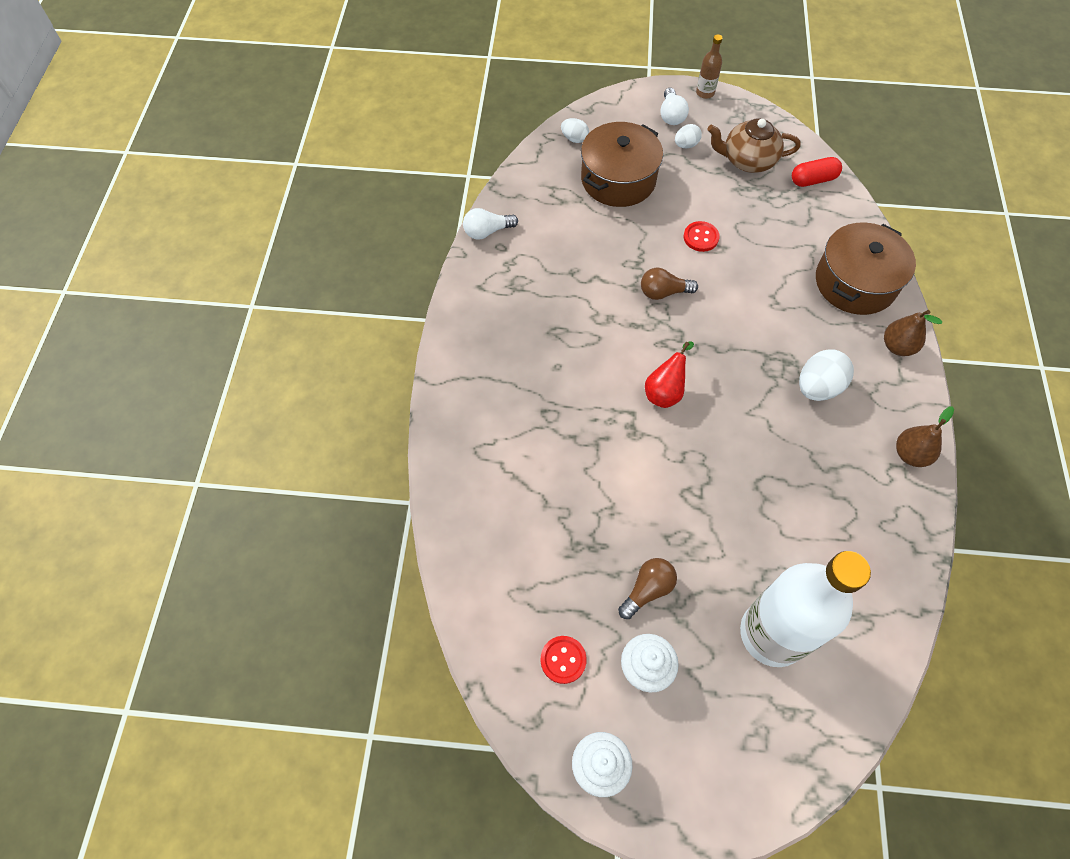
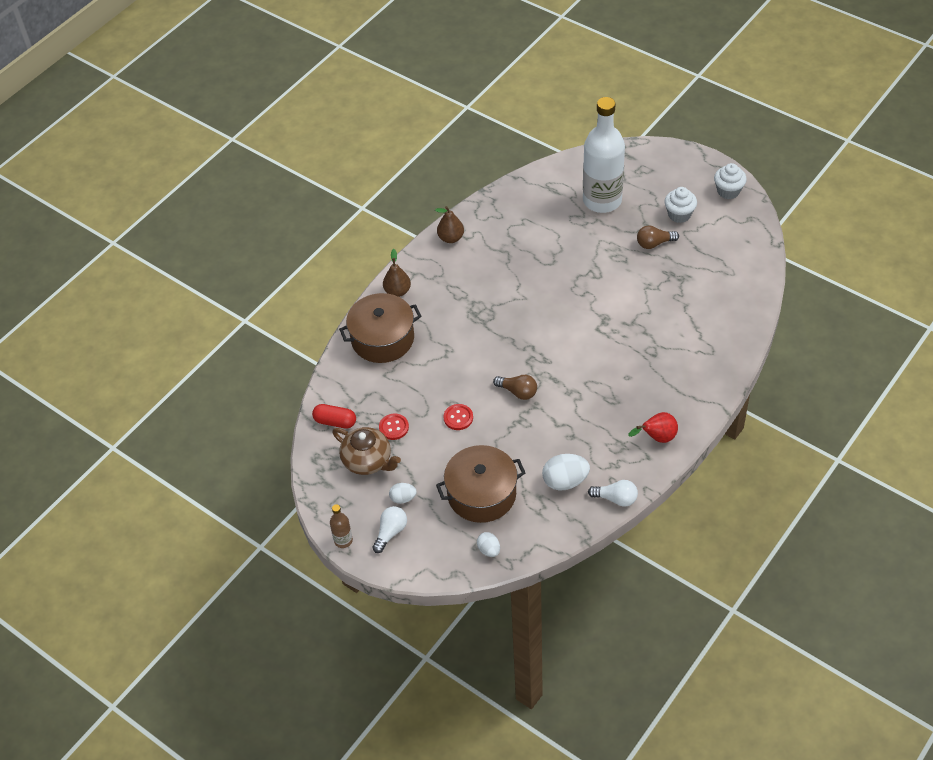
camera: 145 degrees left, 10 degrees down
(563, 660) = (721, 235): red button -> red button (394, 427)
(665, 392) = (567, 331): red pear -> red pear (657, 437)
(818, 387) = (469, 292): white egg -> white egg (565, 481)

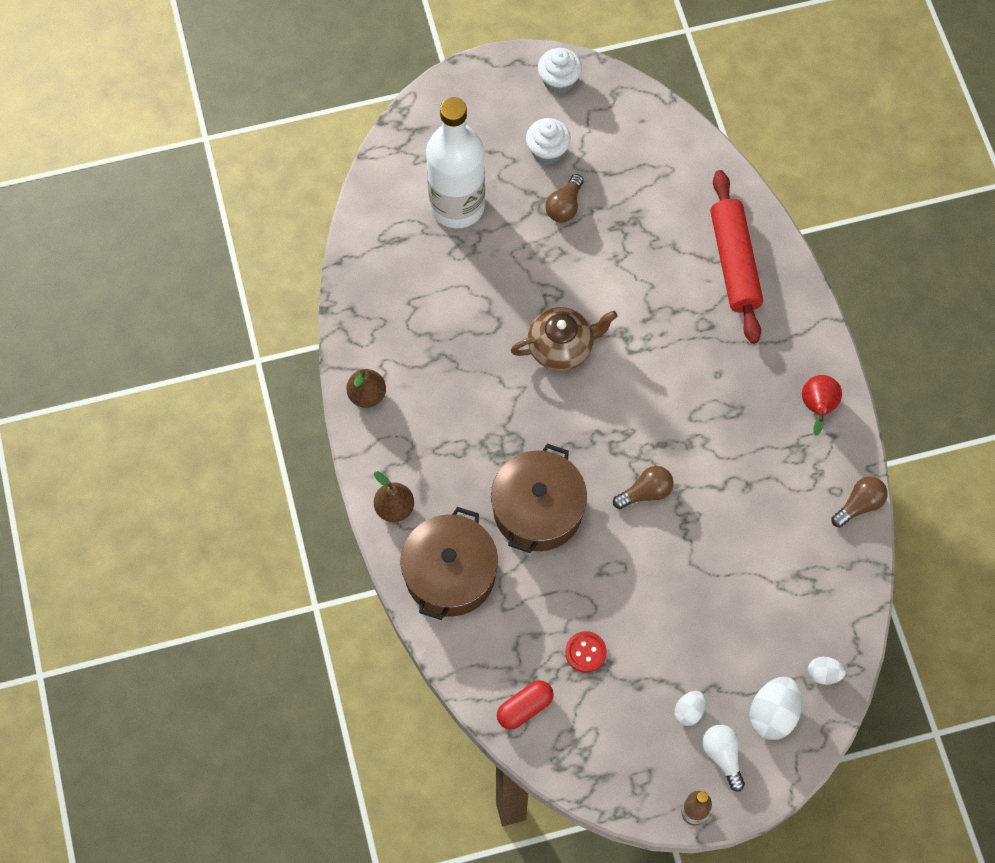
camera: 55 degrees left, 15 degrees up
(368, 461) = (608, 712): brown teapot -> brown teapot (561, 347)
(458, 418) = (629, 577): red button -> none
(481, 494) = (748, 628): brown pot -> brown pot (538, 510)
(565, 481) = (799, 536): white egg -> white egg (773, 714)
(616, 498) = (859, 505): white light bulb -> brown light bulb
(706, 339) = (734, 263): none -> red rolling pin

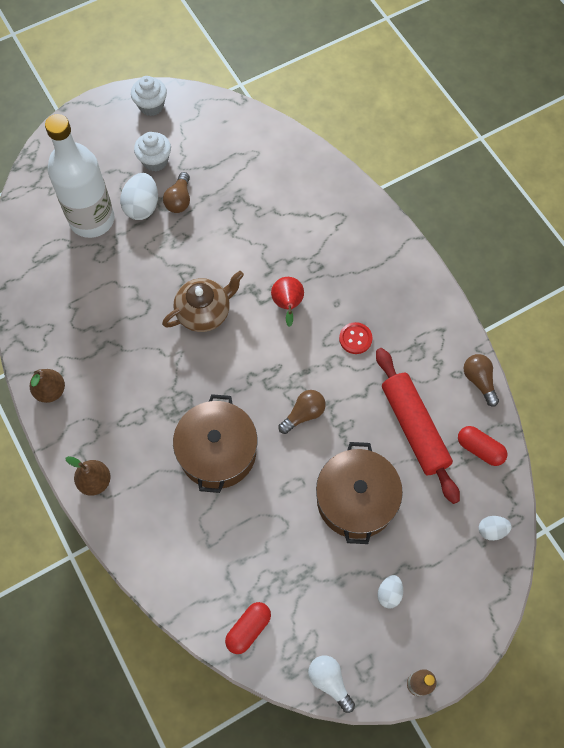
camera: 15 degrees left, 0 degrees up
(450, 574) = (156, 526): brown pot -> brown pot (356, 500)
(585, 652) = (288, 565): red button -> red button (355, 339)
(722, 756) = (428, 625): white light bulb -> white light bulb (329, 681)
(734, 263) = (325, 213): red rolling pin -> red rolling pin (414, 428)
(773, 714) = (460, 576): white egg -> white egg (142, 206)
(817, 408) = (423, 310): red pear -> red pear (287, 305)
(837, 582) = (480, 449): none -> red capsule
(859, 505) = (479, 381): brown light bulb -> brown light bulb turned 60 degrees counterclockwise

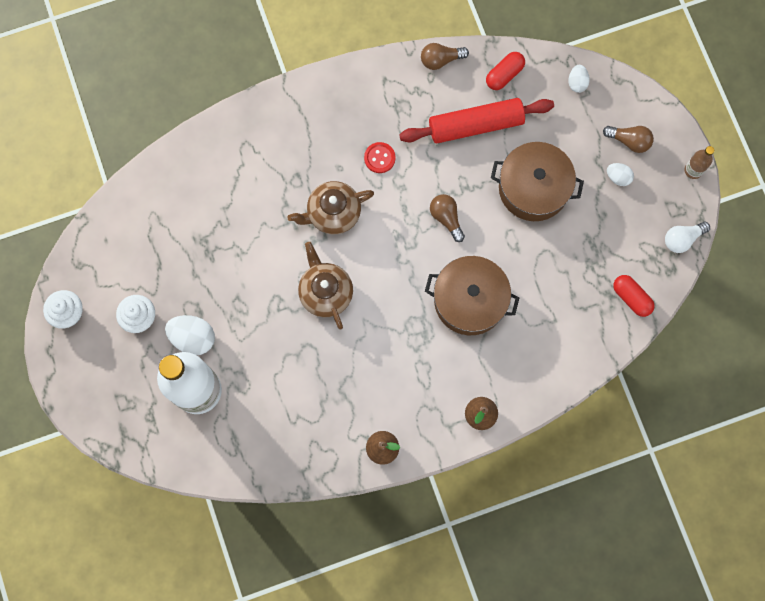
camera: 80 degrees left, 10 degrees up
(179, 200) = (193, 299): brown light bulb -> brown light bulb (629, 141)
(287, 305) = (333, 213): red pear -> brown teapot

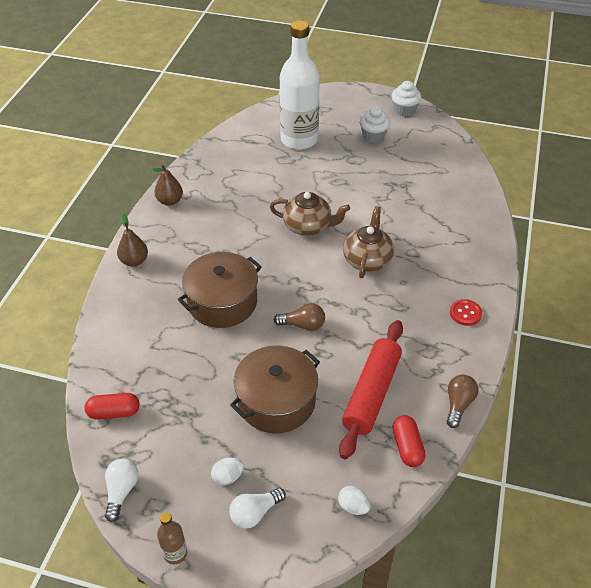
camera: 125 degrees right, 30 degrees down
(193, 338) = (337, 152): white egg -> none
(379, 158) = (392, 310): red button -> red button (465, 313)
(629, 141) = (255, 513): brown light bulb -> white light bulb

